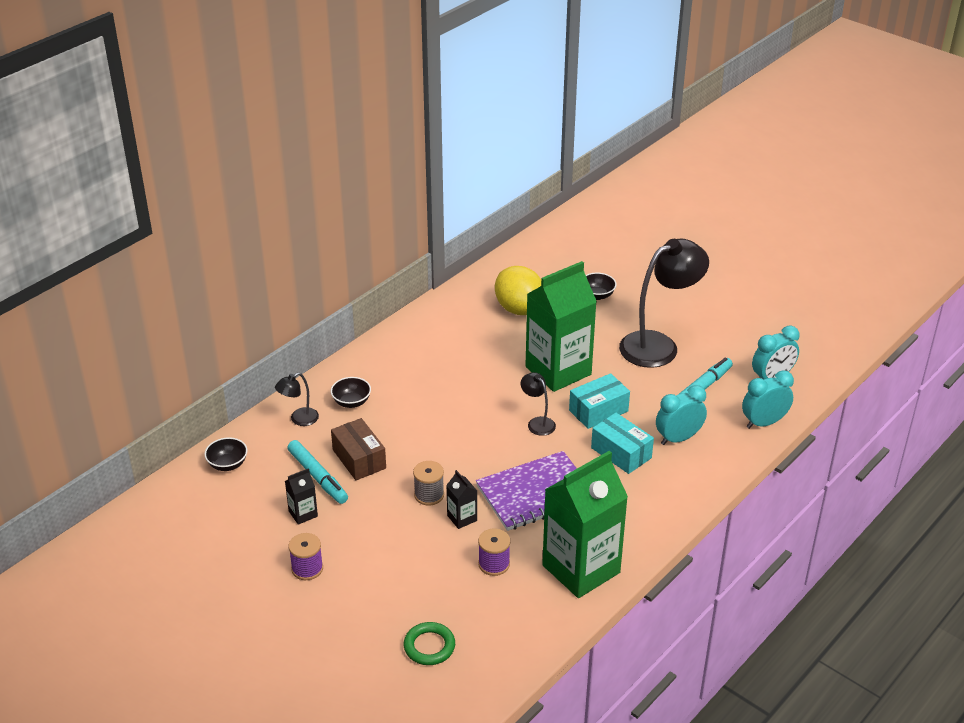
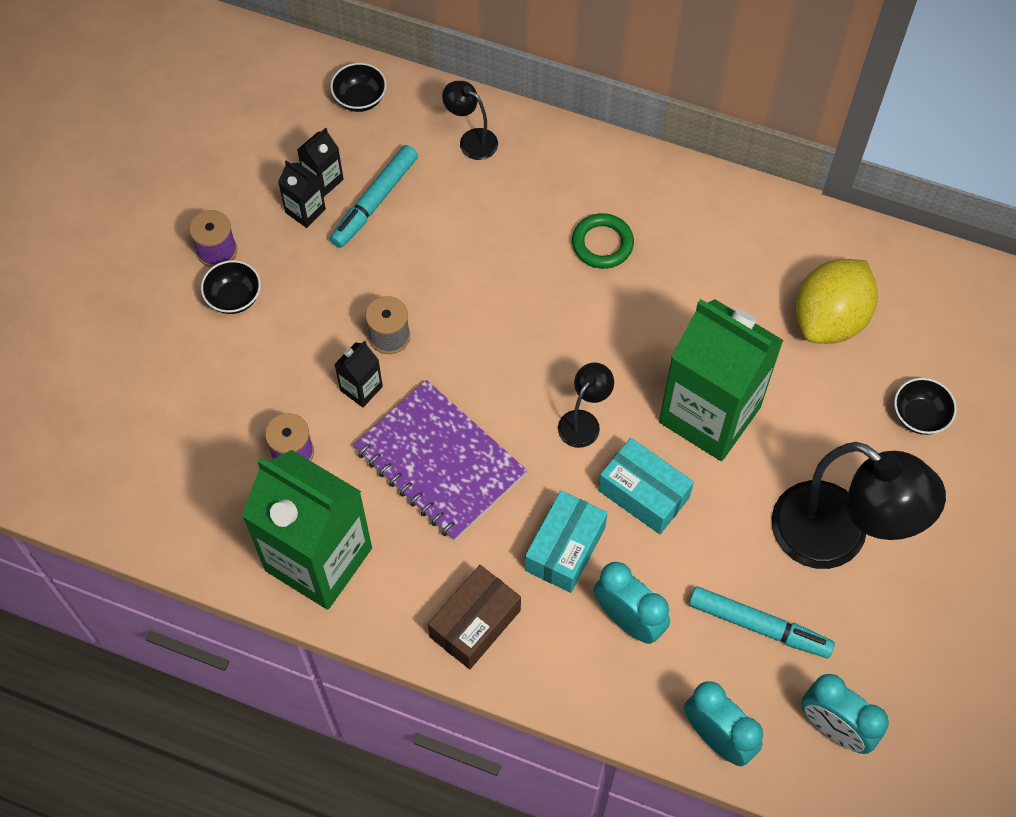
camera: 70 degrees right, 25 degrees up
(283, 498) = (323, 180): none -> black carton
(351, 402) = (529, 185): black bowl -> black bowl (234, 298)
(359, 459) = (425, 234): brown box -> brown box (475, 623)
(429, 646) = (135, 425): green ring -> green ring (602, 244)

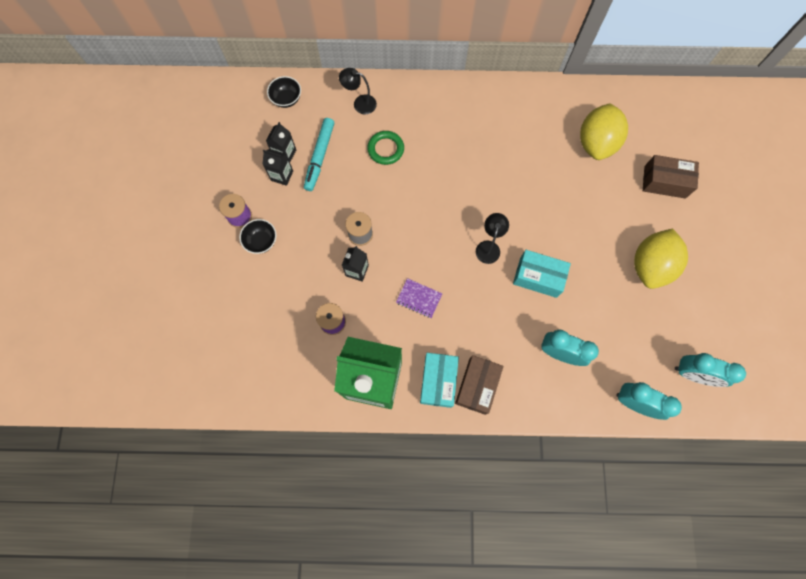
camera: 20 degrees left, 10 degrees up
(439, 462) = (419, 298): purple notebook -> purple notebook, size x0.45
(565, 549) = (508, 324): turquoise box -> turquoise box (438, 381)
(602, 244) = (457, 140): green ring -> green ring (385, 149)
(709, 414) = (555, 219): green carton -> none
(759, 626) = (630, 330): turquoise marker -> none
(837, 538) = (650, 266): black lamp -> yellow lemon
(919, 416) = (664, 182): black bowl -> brown box

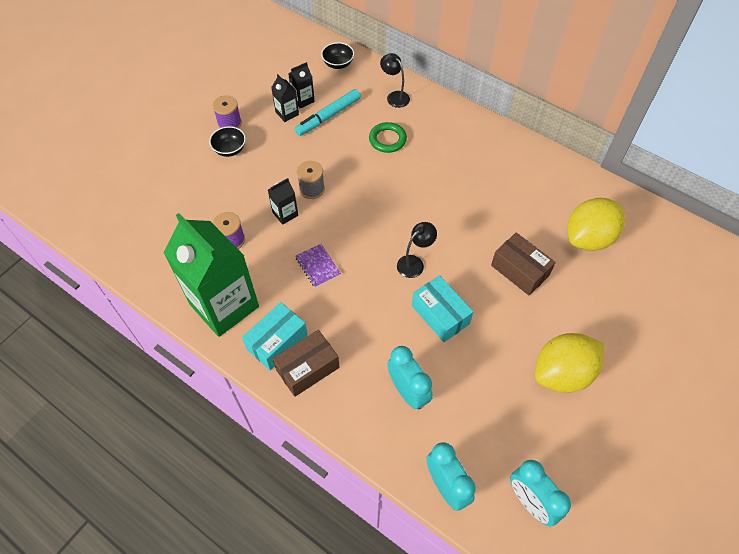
camera: 35 degrees right, 15 degrees down
(664, 182) = (636, 309): brown box -> brown box (520, 270)

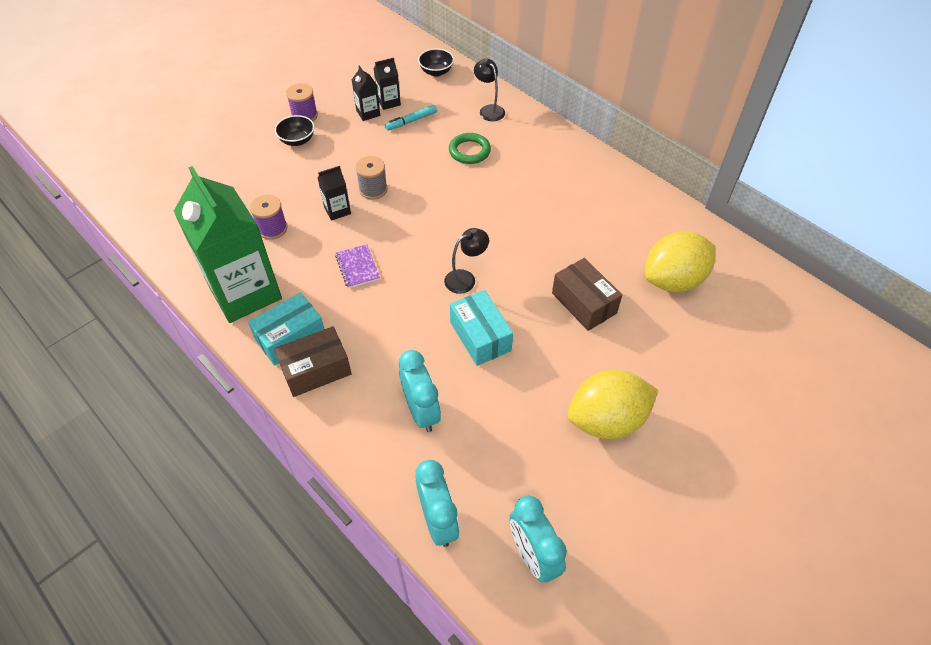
camera: 10 degrees right, 5 degrees down
(328, 116) = (411, 121): turquoise marker -> turquoise marker, size x0.65

